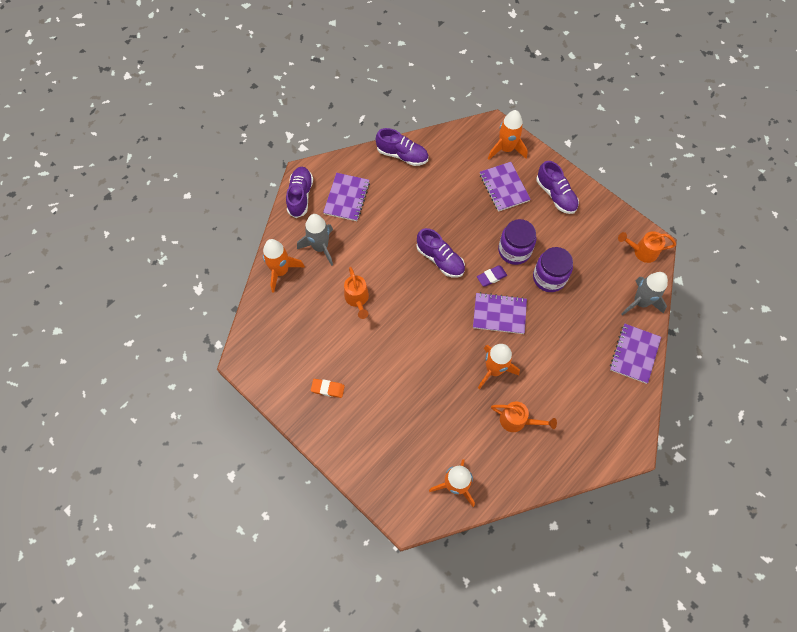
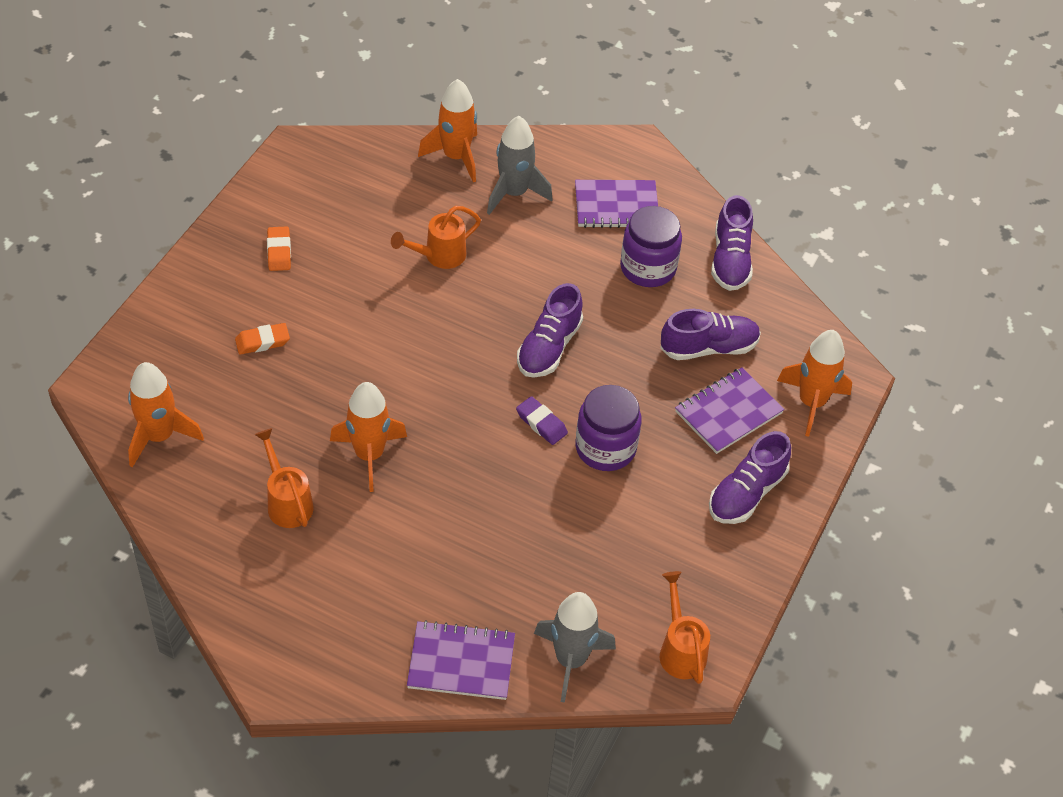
camera: 70 degrees right, 15 degrees down
(300, 196) = (596, 150): purple shoe -> purple shoe (709, 348)
(397, 412) = (262, 341): none -> orange eraser
(499, 314) = (474, 446): purple notebook -> none
(517, 421) = (287, 502): orange watering can -> orange watering can turned 150 degrees clockwise
(549, 277) = (570, 508): purple jar -> purple jar (648, 268)

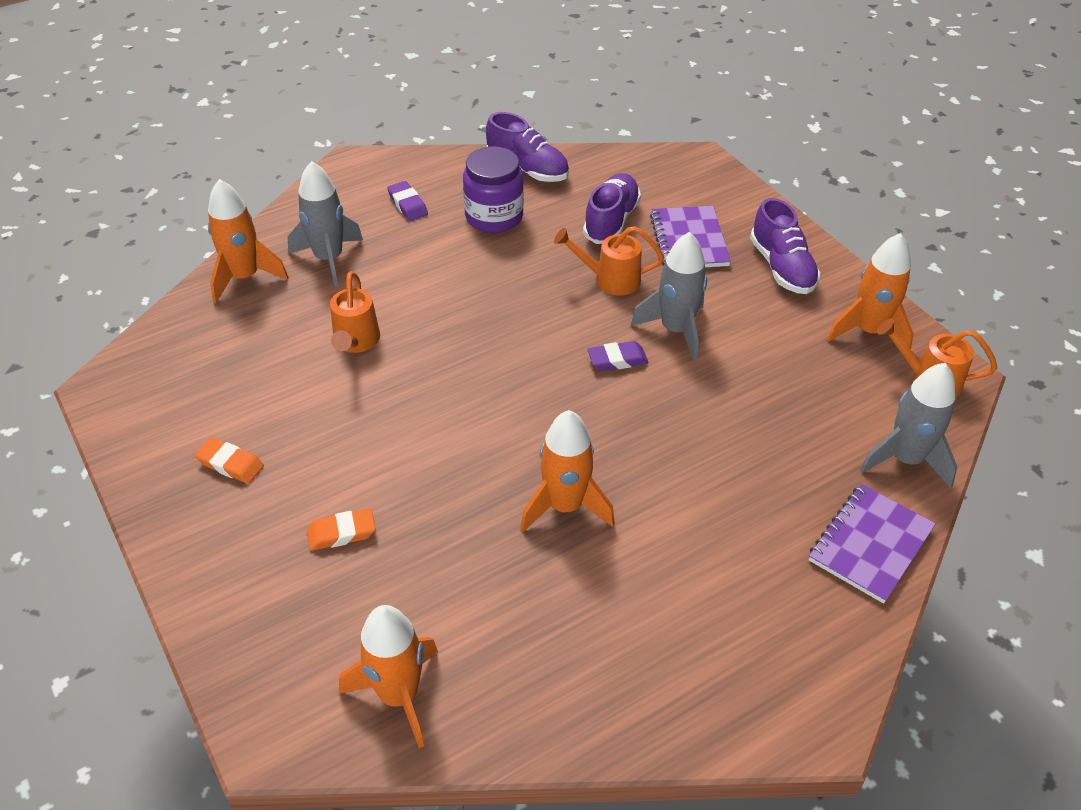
camera: 55 degrees left, 5 degrees down
(262, 341) = (341, 533): orange eraser -> orange eraser turned 60 degrees clockwise
(287, 502) = (579, 606): orange watering can -> orange watering can (610, 280)
(549, 347) = (532, 316): purple shoe -> none
(605, 448) = (675, 330): purple jar -> grey rocket
(616, 206) = (407, 204): purple notebook -> purple eraser
(811, 403) = (711, 192): orange rocket -> orange rocket (868, 331)

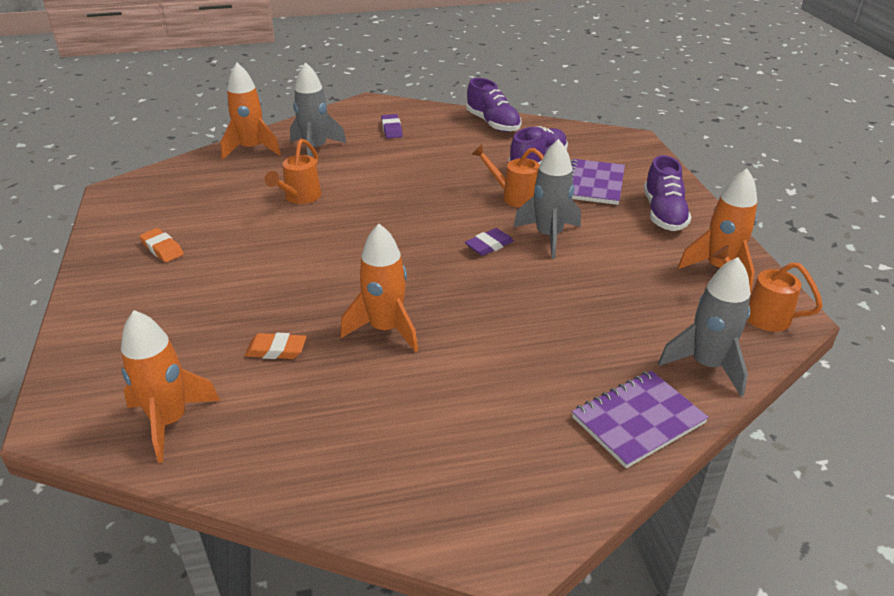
camera: 20 degrees right, 10 degrees down
(341, 533) = (206, 306): orange eraser -> orange eraser (276, 350)
(494, 217) = (449, 146): purple jar -> none
(617, 360) = (489, 245): purple eraser -> purple eraser turned 45 degrees counterclockwise

